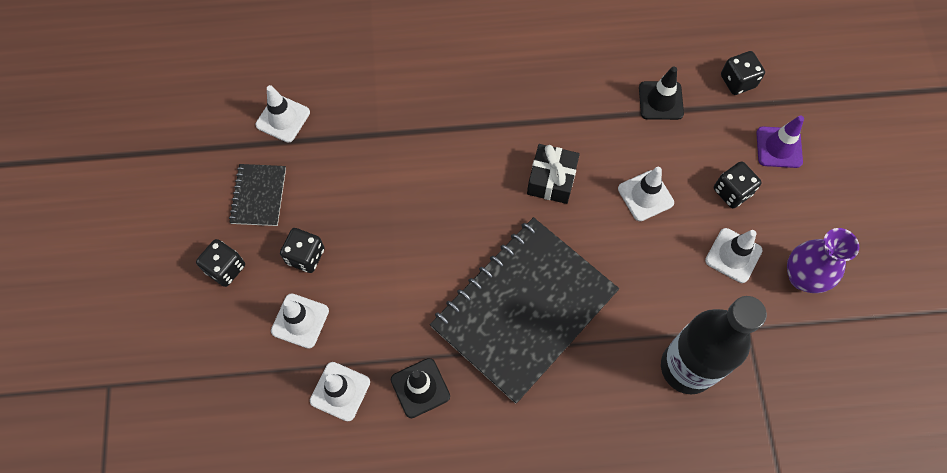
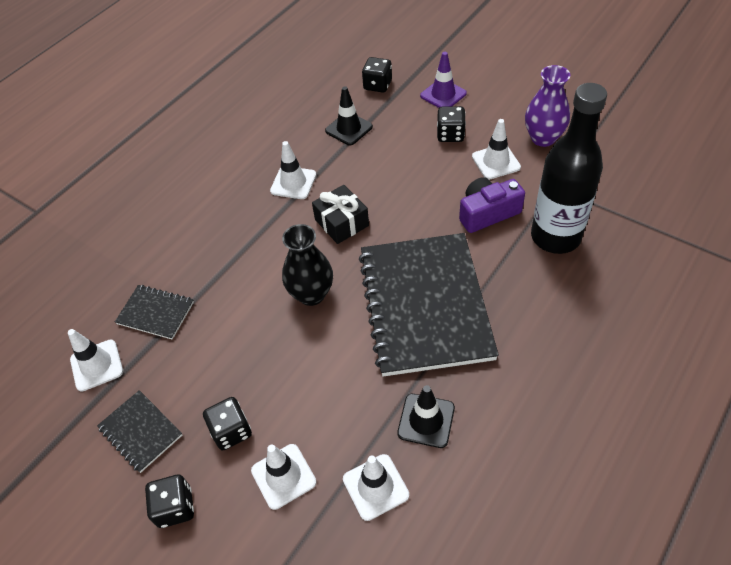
camera: 45 degrees left, 15 degrees down
(355, 117) = (156, 313): none -> black notebook
(462, 214) = (311, 294): none -> black vase
(645, 196) = (408, 179): white traffic cone -> white traffic cone (293, 183)
(665, 290) = (487, 213): none -> purple camera

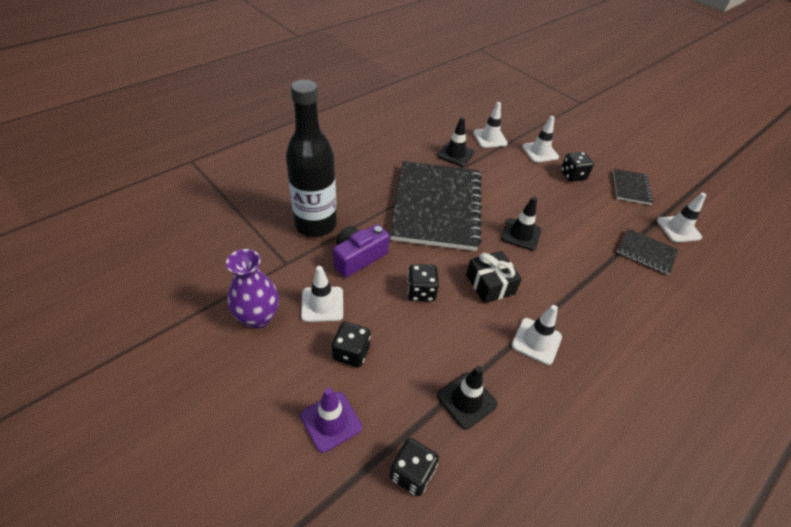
camera: 175 degrees left, 5 degrees down
(140, 432) = (631, 188): black notebook -> black notebook turned 45 degrees clockwise
(175, 507) = (599, 154): black dice -> black dice (421, 292)
(311, 294) = (521, 234): black vase -> black traffic cone
(487, 213) = (358, 257): purple camera -> purple camera turned 150 degrees clockwise

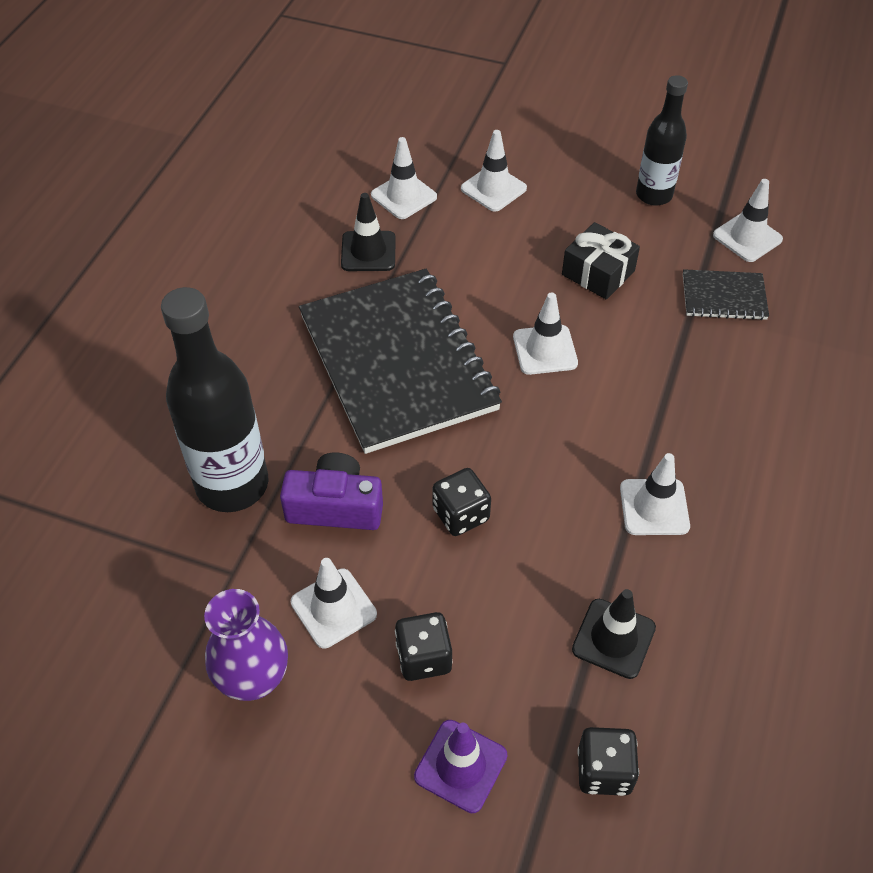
camera: 25 degrees left, 5 degrees up
(358, 257) = (335, 506): purple camera -> purple camera turned 75 degrees clockwise
(490, 284) = (548, 453): black gift -> black gift (598, 273)
(521, 234) = (545, 350): black traffic cone -> white traffic cone
(573, 175) = (563, 210): black dice -> none
(631, 188) = (654, 195): black notebook -> black bottle

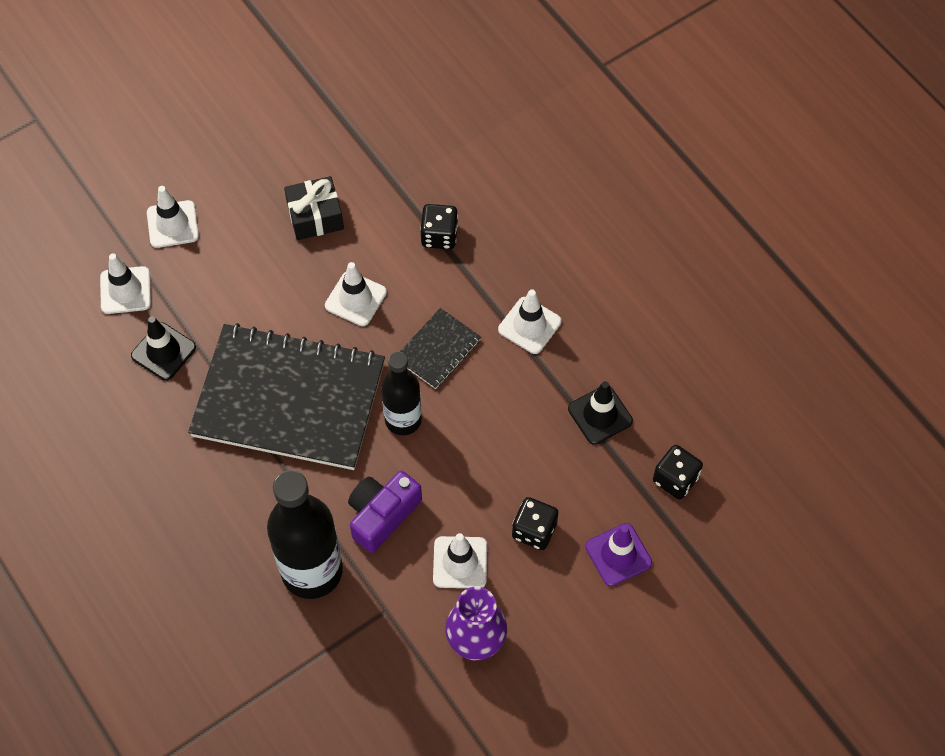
camera: 55 degrees left, 10 degrees up
(461, 514) = (448, 442): black dice -> black dice (439, 236)
(654, 195) = (272, 126): black bottle -> black bottle (403, 420)
(724, 297) = (401, 157): black notebook -> black notebook (438, 350)
(747, 237) = (362, 101): white traffic cone -> none

